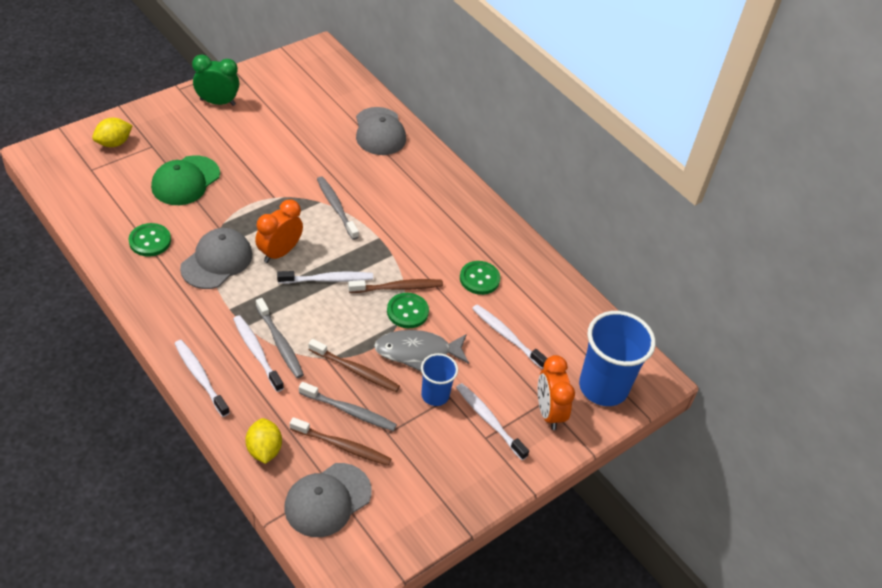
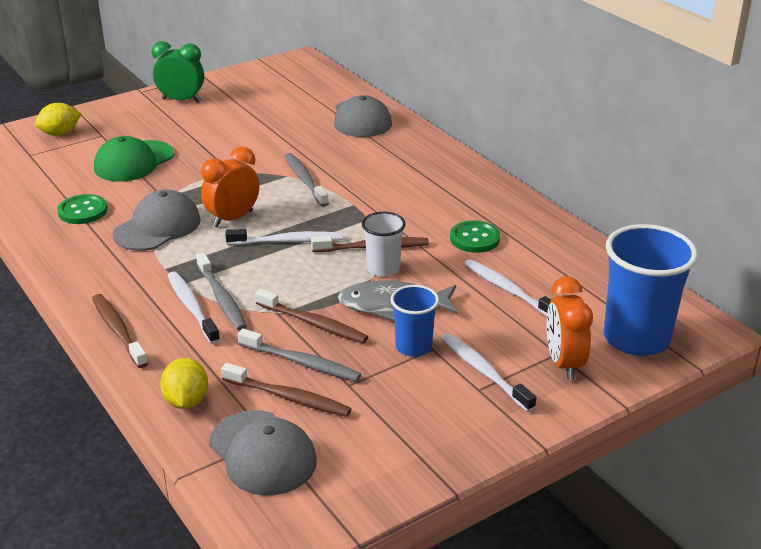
camera: 10 degrees right, 15 degrees down
(200, 377) = (118, 330): white toothbrush -> brown toothbrush
(327, 500) = (262, 453): grey cap -> grey cap turned 90 degrees counterclockwise
(407, 311) = (383, 269): green button -> white cup

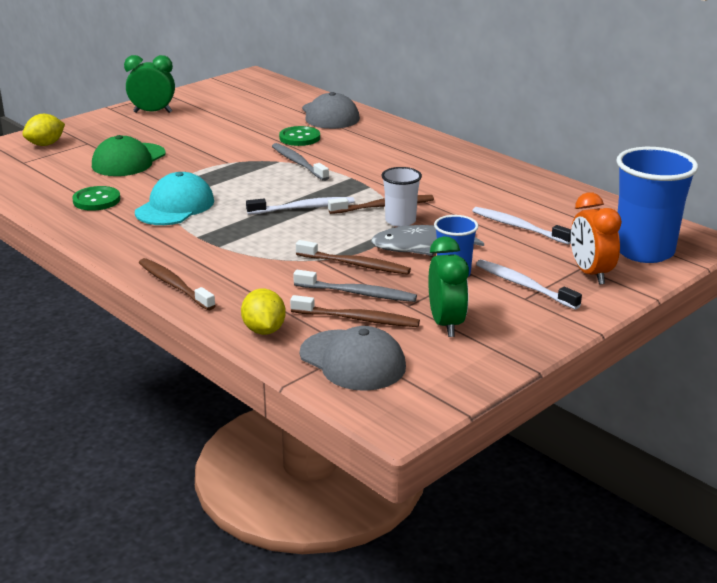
camera: 10 degrees left, 5 degrees down
(157, 227) = (175, 207): grey cap -> turquoise cap
(192, 307) = (236, 262): white toothbrush -> none
(222, 298) = (261, 254): grey toothbrush -> none
(233, 219) = (244, 195): orange clock -> none
(379, 415) = (446, 324): none -> green clock
(474, 238) = (472, 193): green button -> green button (299, 138)

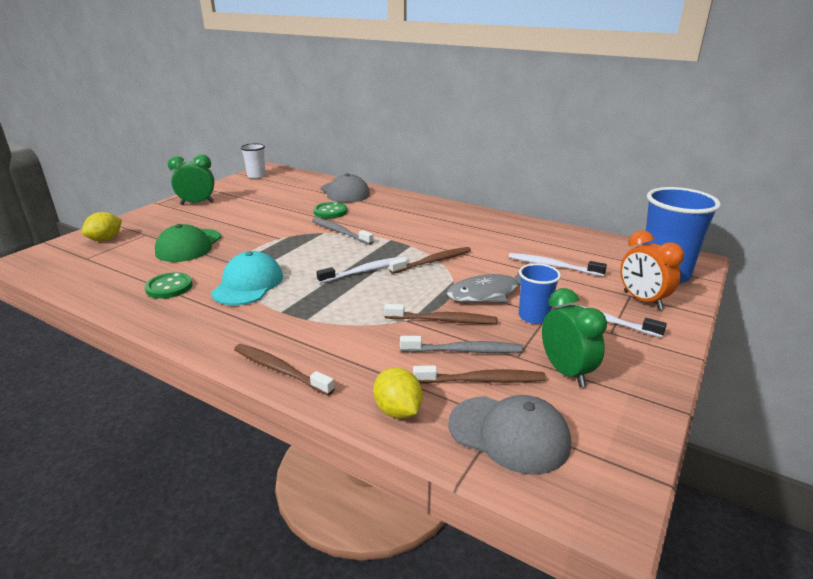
camera: 15 degrees left, 0 degrees up
(400, 221) = (455, 272): white cup -> white cup (256, 176)

